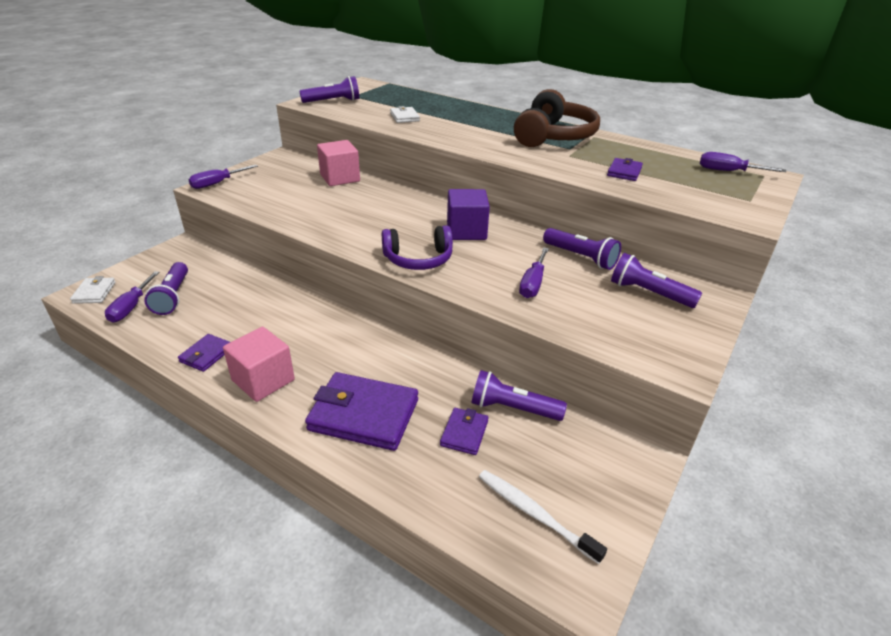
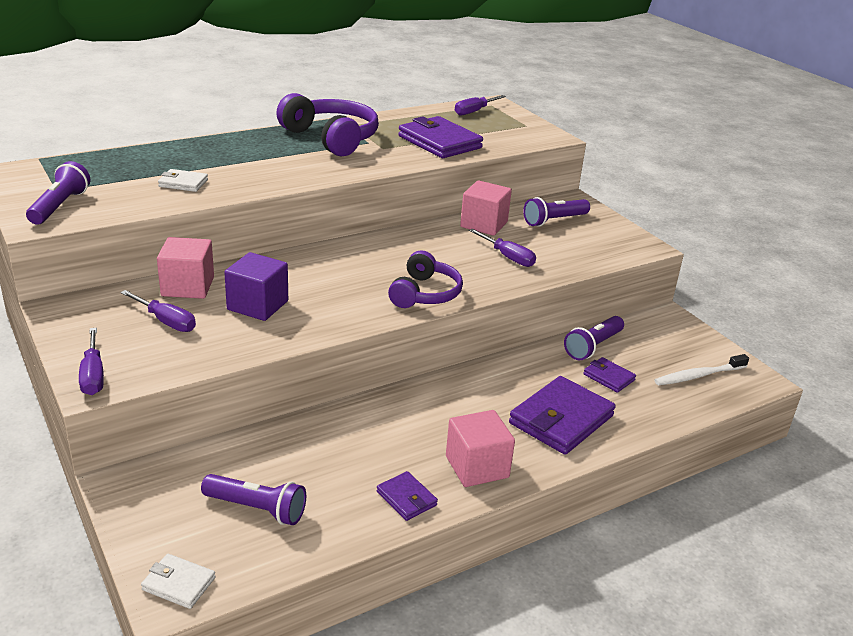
camera: 65 degrees left, 5 degrees down
(131, 307) = (251, 549): purple screwdriver -> purple screwdriver (166, 321)
(466, 231) = (393, 255): purple cube -> purple cube (257, 305)
(553, 136) = (331, 138): brown headphones -> purple headphones
(580, 257) = (484, 224): purple flashlight -> pink cube
(624, 172) = (439, 142): purple wallet -> purple wallet, size x1.99

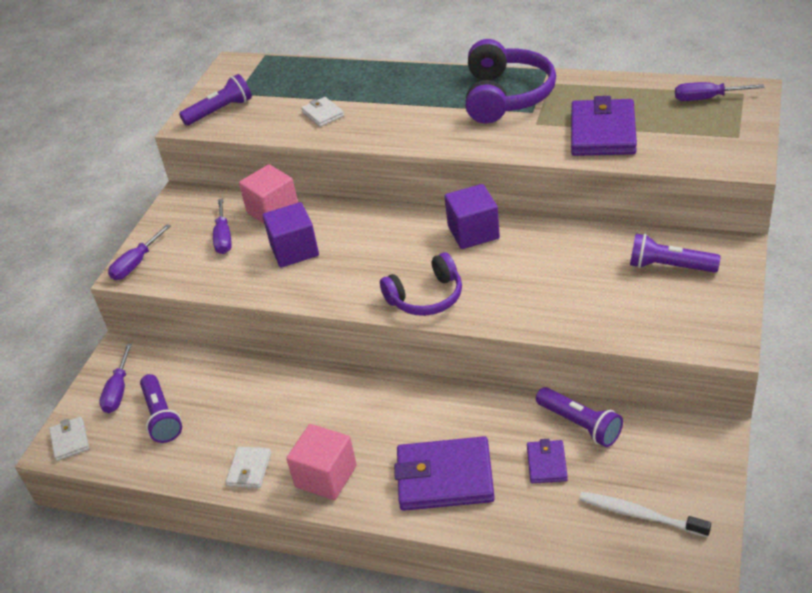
camera: 55 degrees right, 10 degrees up
(394, 244) = (473, 232): none -> purple cube
(406, 498) = (249, 469): purple wallet -> white wallet
(484, 224) = (587, 242): pink cube -> none
(508, 257) = (555, 291): purple screwdriver -> purple screwdriver (118, 391)
(593, 346) = (580, 424): purple flashlight -> purple flashlight turned 135 degrees counterclockwise

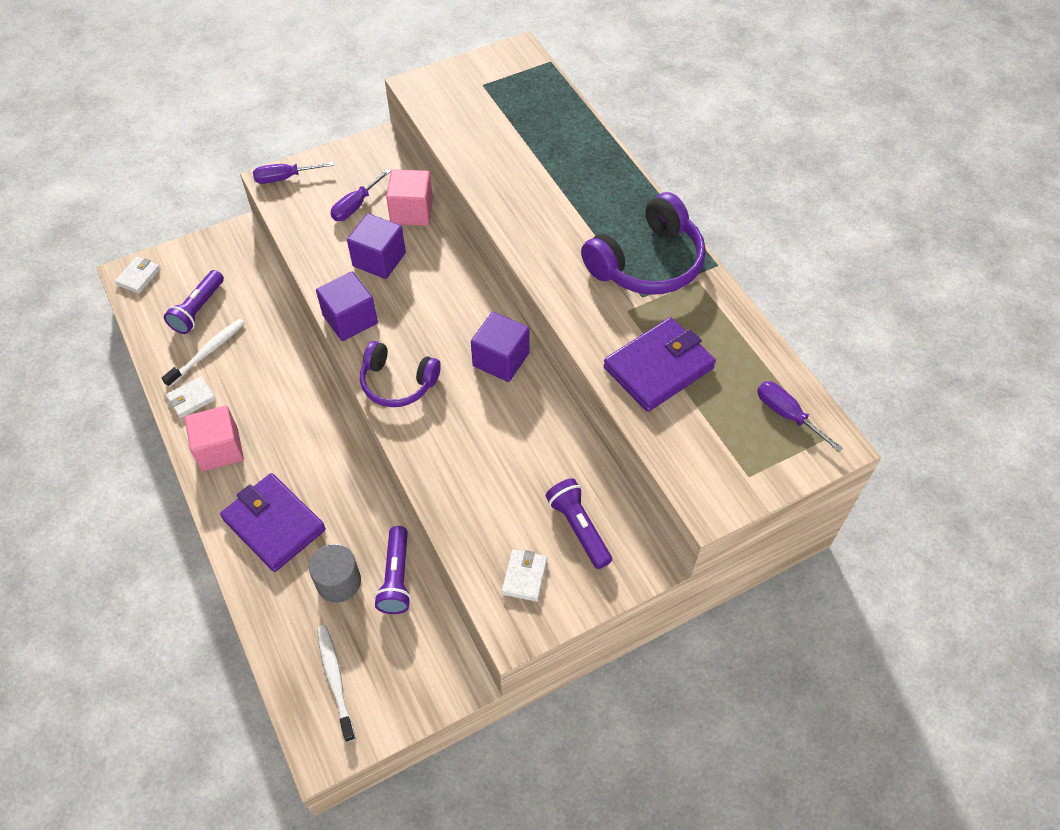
camera: 40 degrees right, 15 degrees up
(118, 391) = (201, 265): purple screwdriver -> none
(214, 433) = (207, 352): none -> white toothbrush
(220, 111) = (450, 92): purple flashlight -> none
(323, 114) = (506, 158): white wallet -> white wallet (524, 576)
(330, 294) = (350, 319): none -> purple cube
(546, 464) = (338, 582): purple wallet -> grey cylinder

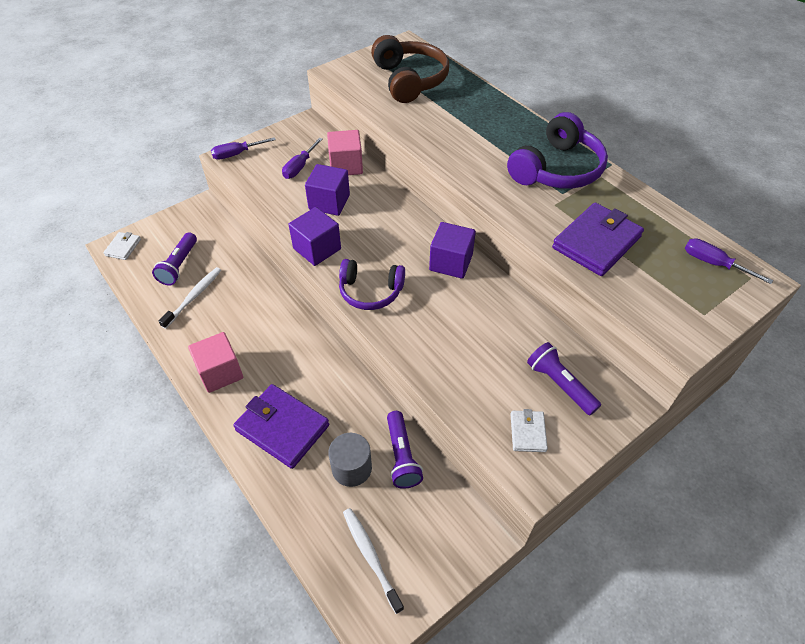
camera: 10 degrees left, 5 degrees down
(191, 399) = (187, 335): white wallet -> none
(506, 110) = (409, 80): none -> brown headphones

